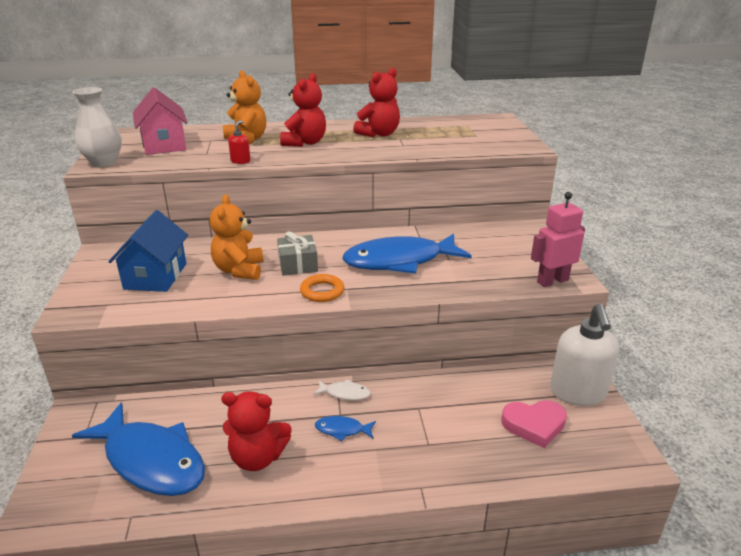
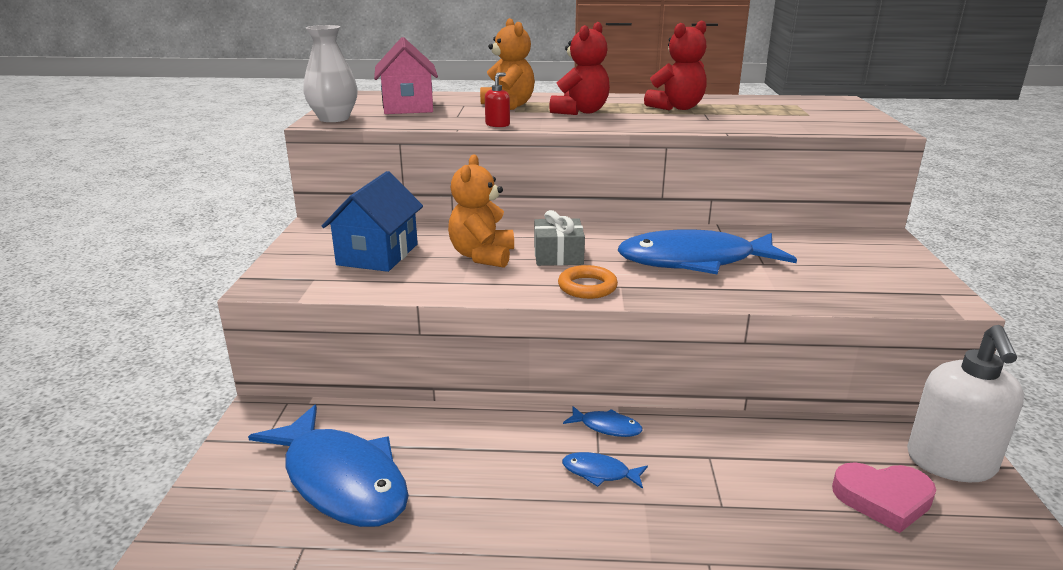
camera: 10 degrees right, 5 degrees down
(257, 457) = (480, 494): red teddy bear -> none
(345, 393) = (607, 427): white fish -> blue fish
(552, 281) = (916, 300): pink robot -> none

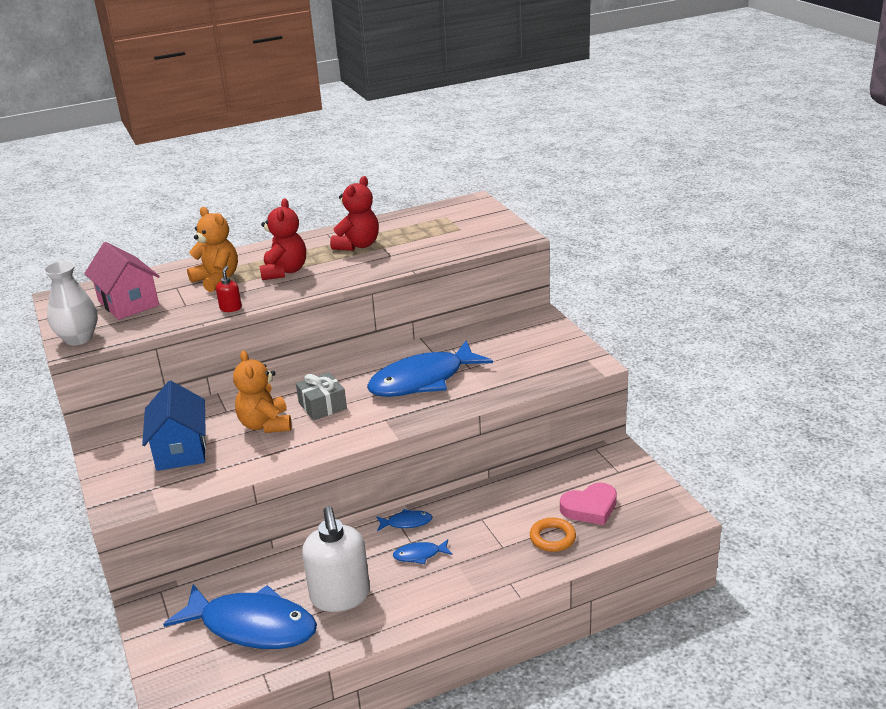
camera: 25 degrees left, 5 degrees up
(587, 287) = (362, 428): orange ring -> orange ring (552, 538)
(950, 463) = (620, 470): white soap dispenser -> white soap dispenser (340, 596)

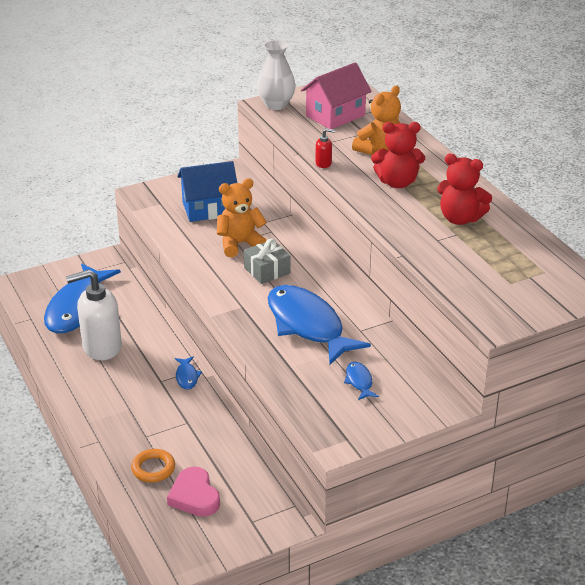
camera: 85 degrees right, 5 degrees up
(420, 555) = (143, 386): blue fish -> blue fish (359, 381)

